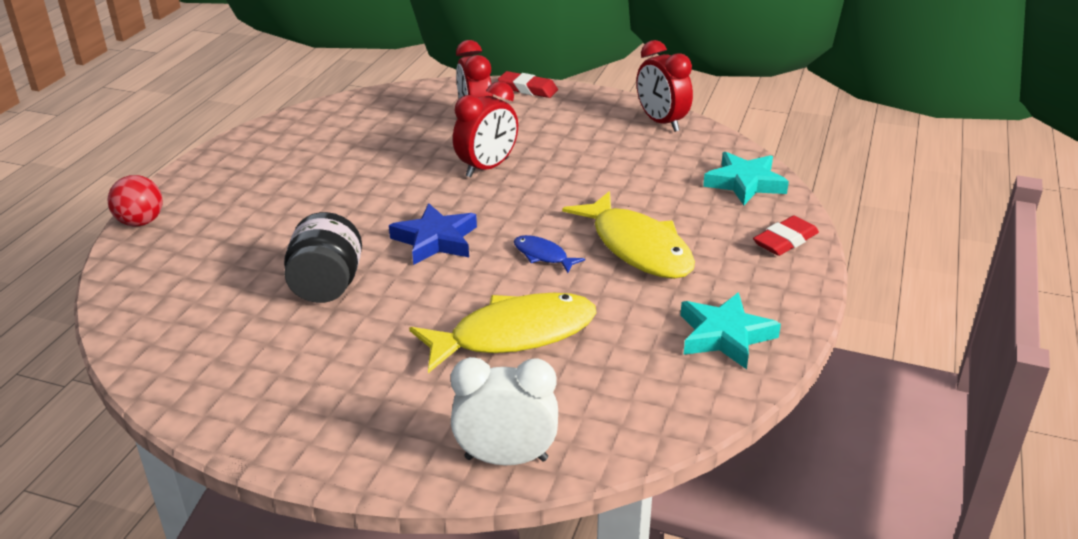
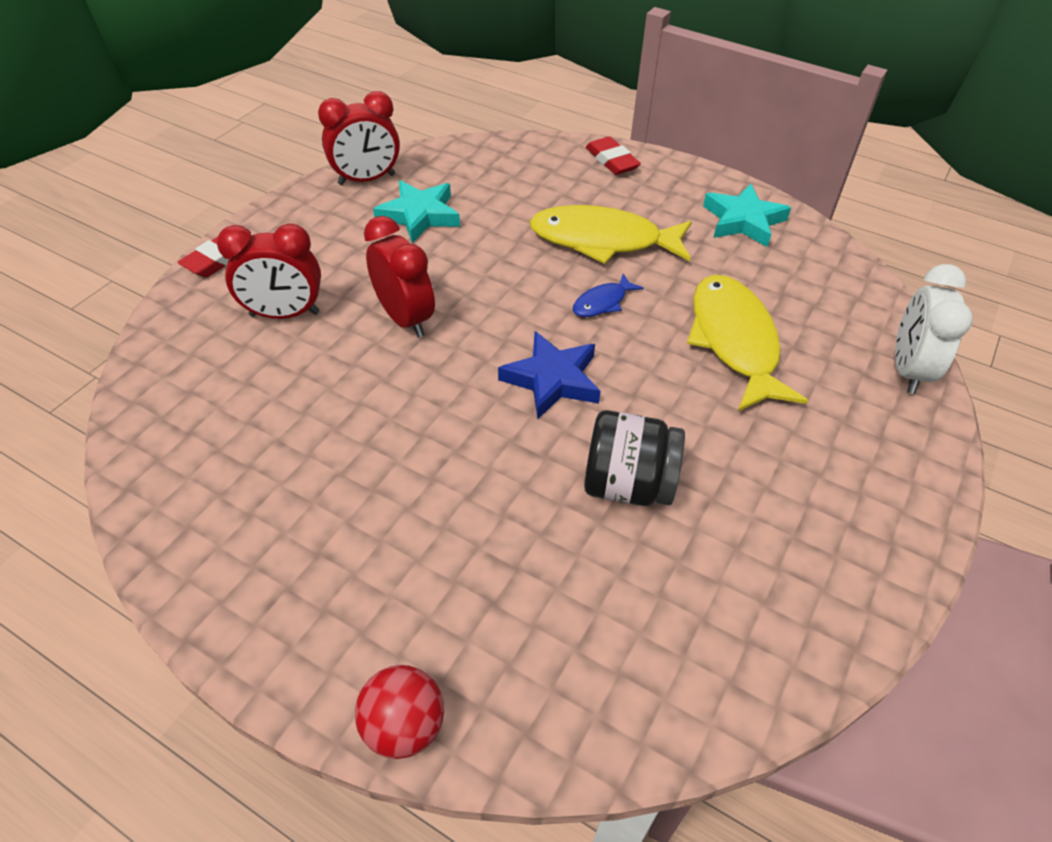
camera: 80 degrees left, 15 degrees up
(637, 247) = (603, 240): yellow fish -> yellow fish turned 150 degrees counterclockwise
(745, 183) = (510, 158): turquoise star -> turquoise star (419, 215)

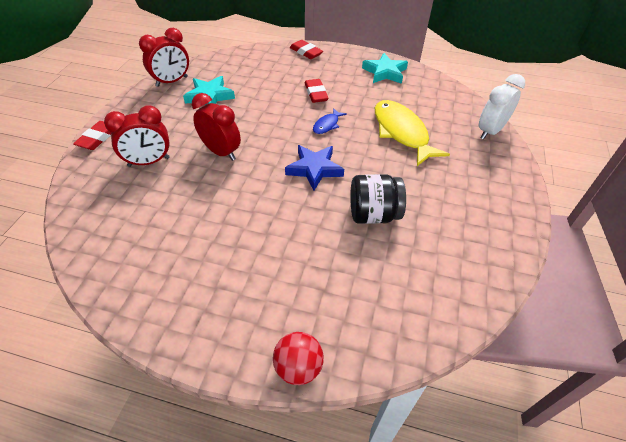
camera: 15 degrees left, 0 degrees up
(603, 240) = (316, 93): yellow fish -> red eraser
(907, 370) = (490, 131): white clock -> white clock turned 45 degrees clockwise

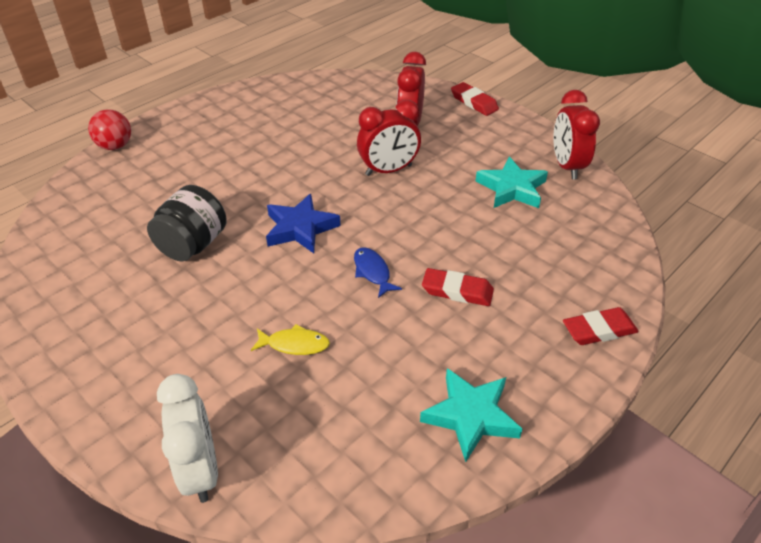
camera: 120 degrees right, 5 degrees down
(401, 132) = (294, 344): yellow fish -> yellow fish, size x0.46

